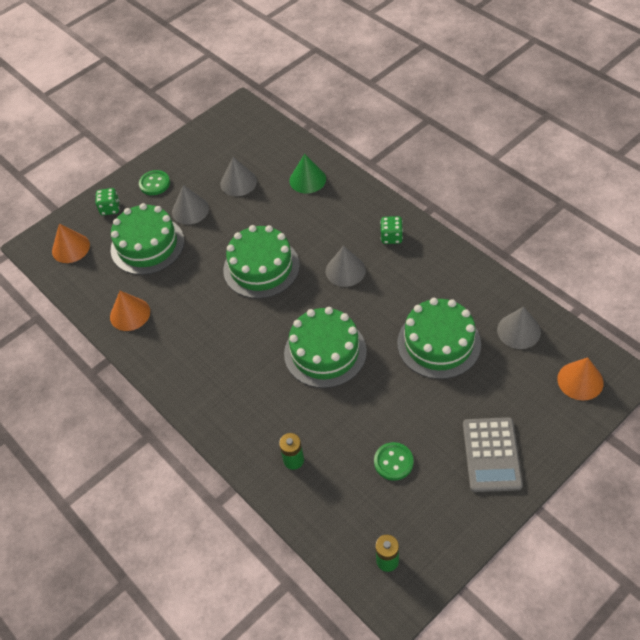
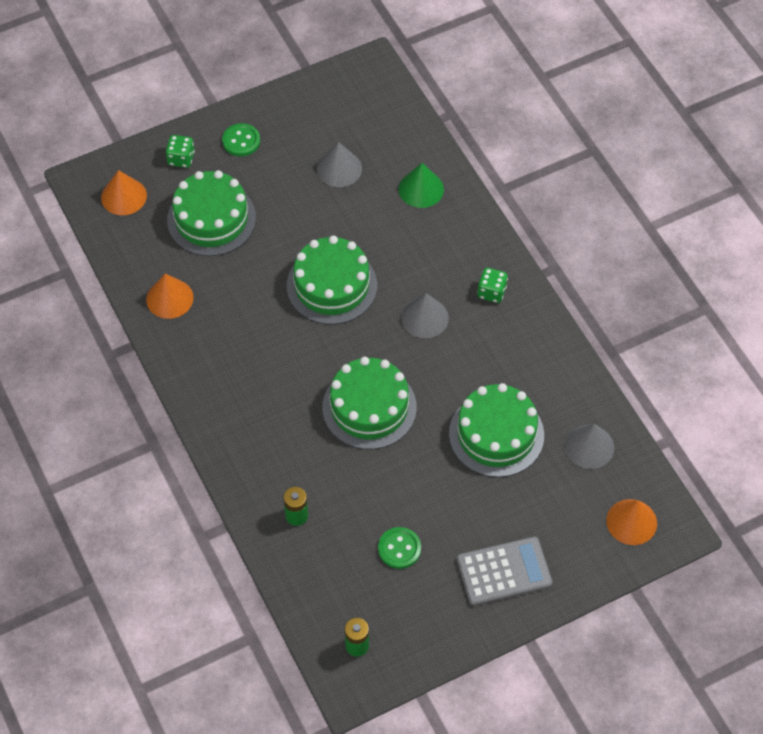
camera: 10 degrees right, 5 degrees up
(190, 210) = (273, 188): grey cone -> none
(491, 455) = (504, 572): grey calculator -> grey calculator turned 120 degrees counterclockwise

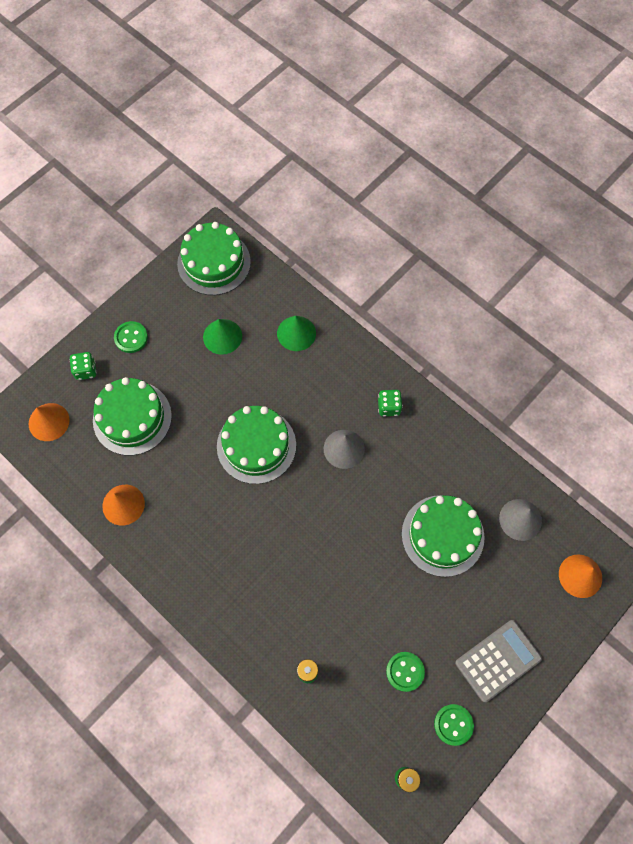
camera: 20 degrees left, 10 degrees up
(339, 168) = (222, 336): grey cone -> green cone
(369, 407) = (330, 548): green cake -> green cake (214, 263)
(429, 614) = (453, 724): none -> green button

